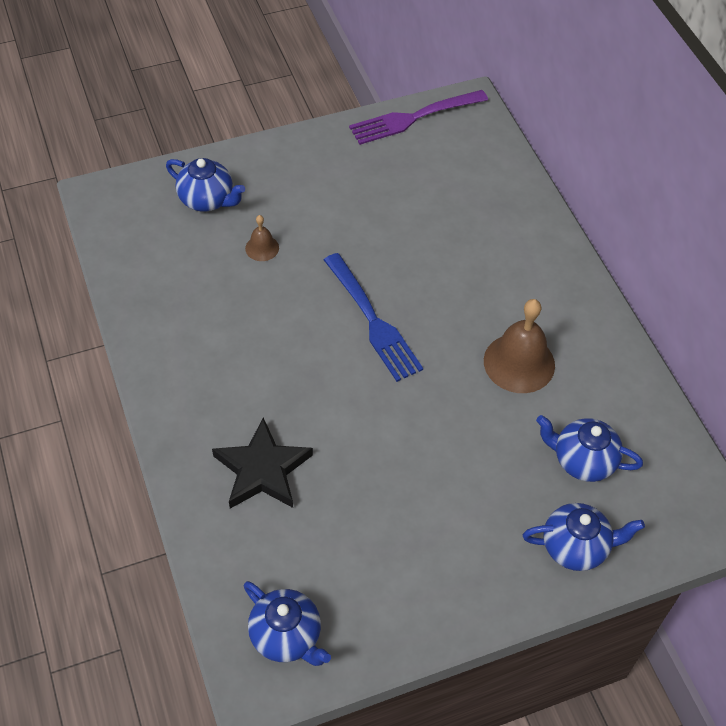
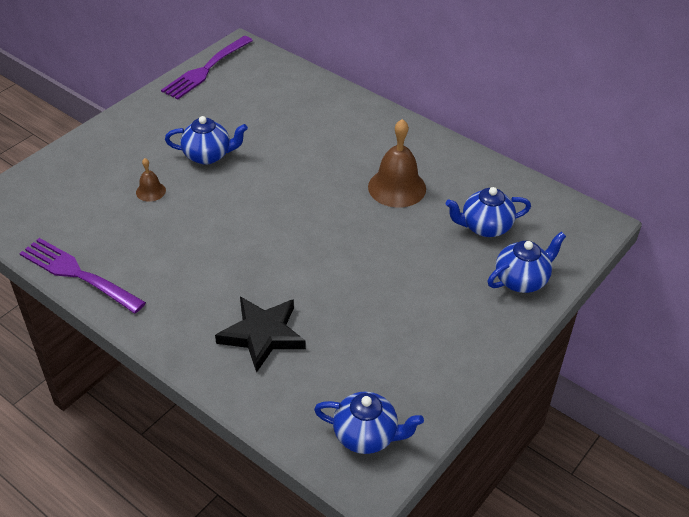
camera: 30 degrees left, 10 degrees down
(137, 313) = (79, 274): none -> purple fork
(207, 200) = (81, 177): blue teapot -> blue teapot (208, 155)
(372, 320) = (271, 204): blue fork -> none

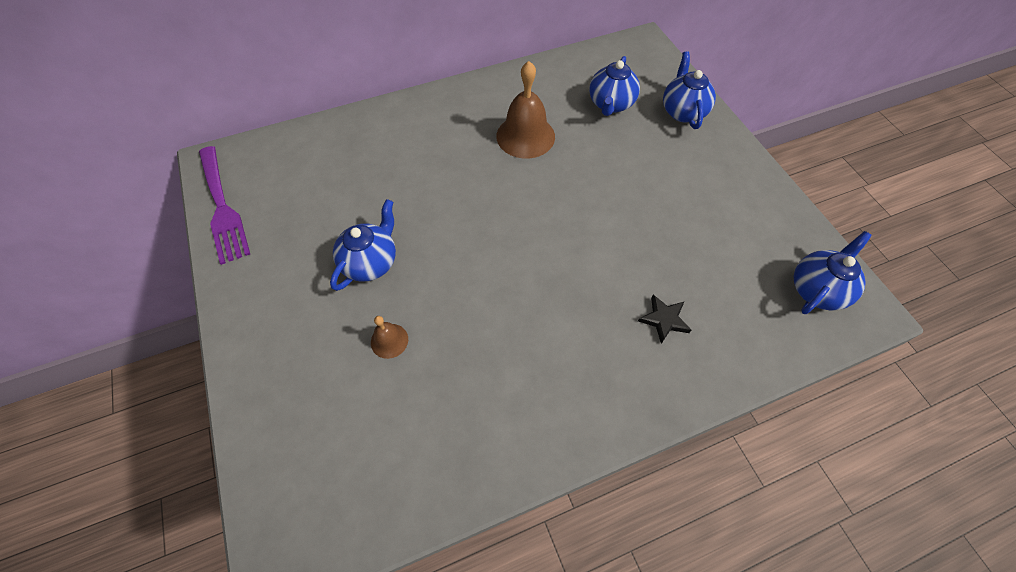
camera: 60 degrees left, 15 degrees up
(79, 274) = (482, 471): purple fork -> none
(262, 335) = (664, 320): black star -> black star, size x0.53

